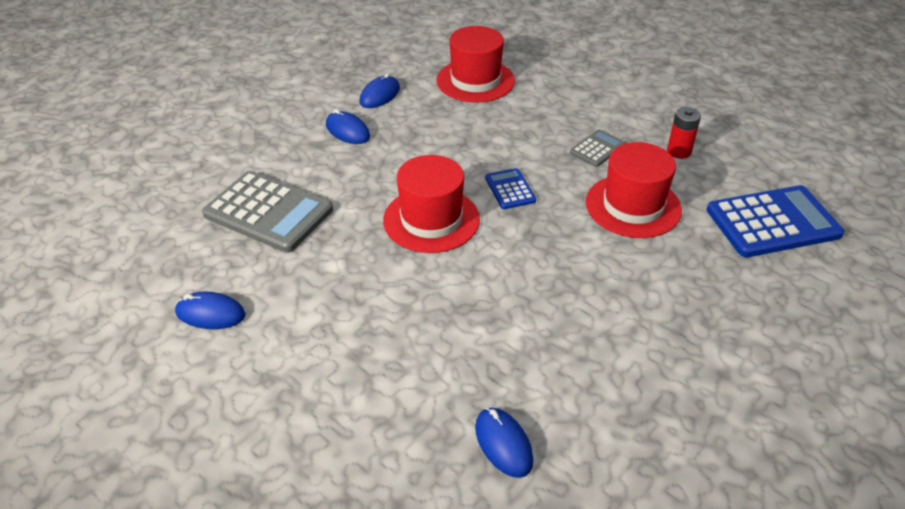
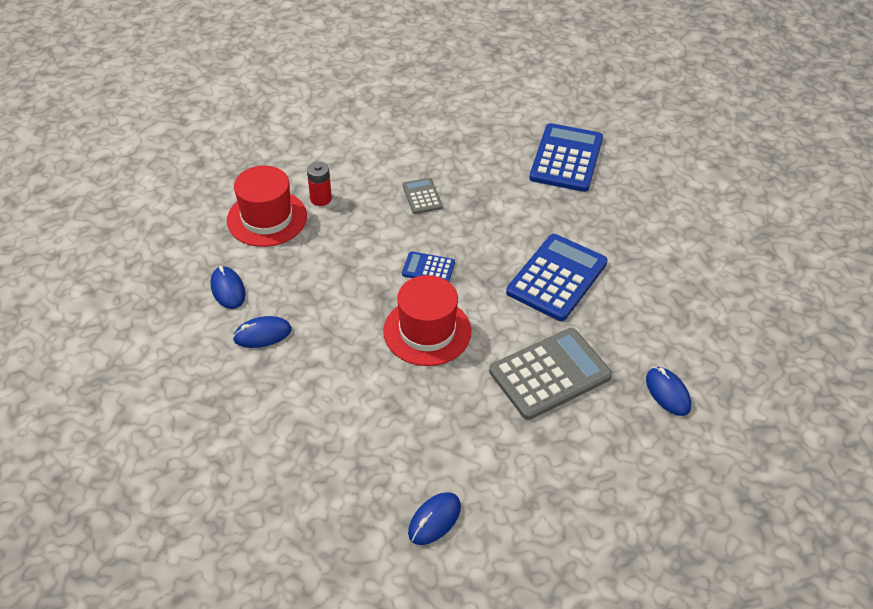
camera: 60 degrees left, 5 degrees up
(268, 212) = (333, 434): grey calculator -> grey calculator (550, 374)
(503, 444) = (667, 393): blue mouse -> blue mouse turned 60 degrees clockwise
(588, 282) = (557, 277): none -> blue calculator
(633, 206) = (499, 213): red hat -> none
(679, 151) = (461, 157): red battery -> red battery (321, 199)

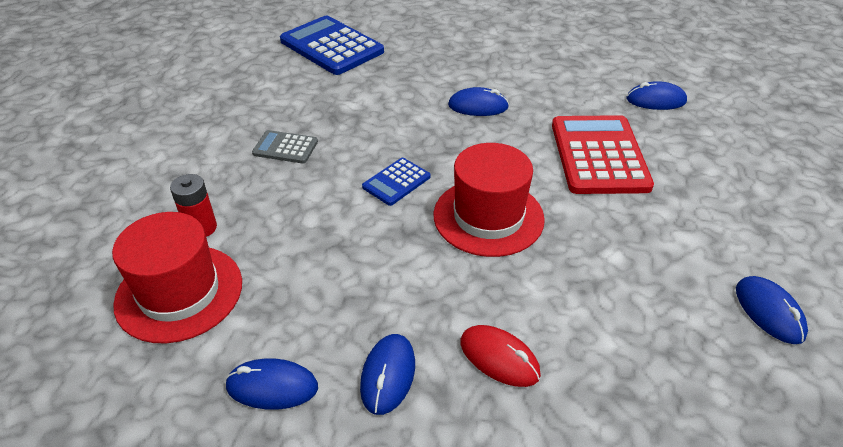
camera: 60 degrees left, 5 degrees down
(304, 380) = (499, 358): none -> red mouse
(550, 374) = (598, 155): grey calculator -> red calculator
(557, 277) = (478, 106): blue calculator -> blue mouse

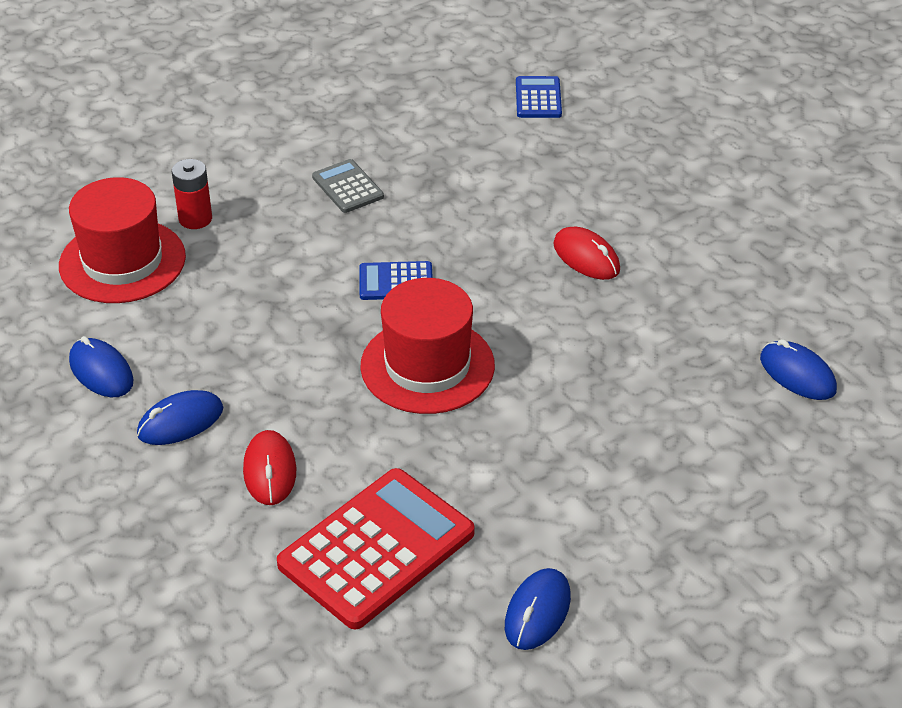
camera: 45 degrees right, 0 degrees up
(331, 46) = (538, 98): blue calculator -> blue calculator, size x0.50
(478, 106) = (586, 257): blue mouse -> red mouse
(598, 155) = (626, 385): red calculator -> red calculator (376, 549)

